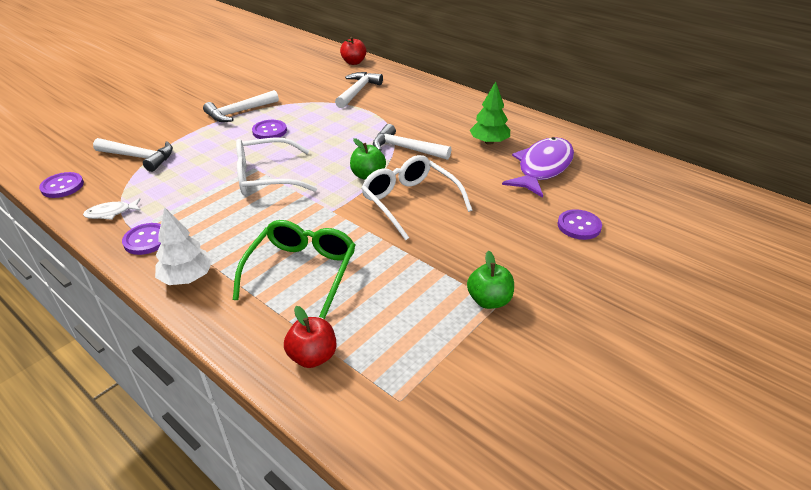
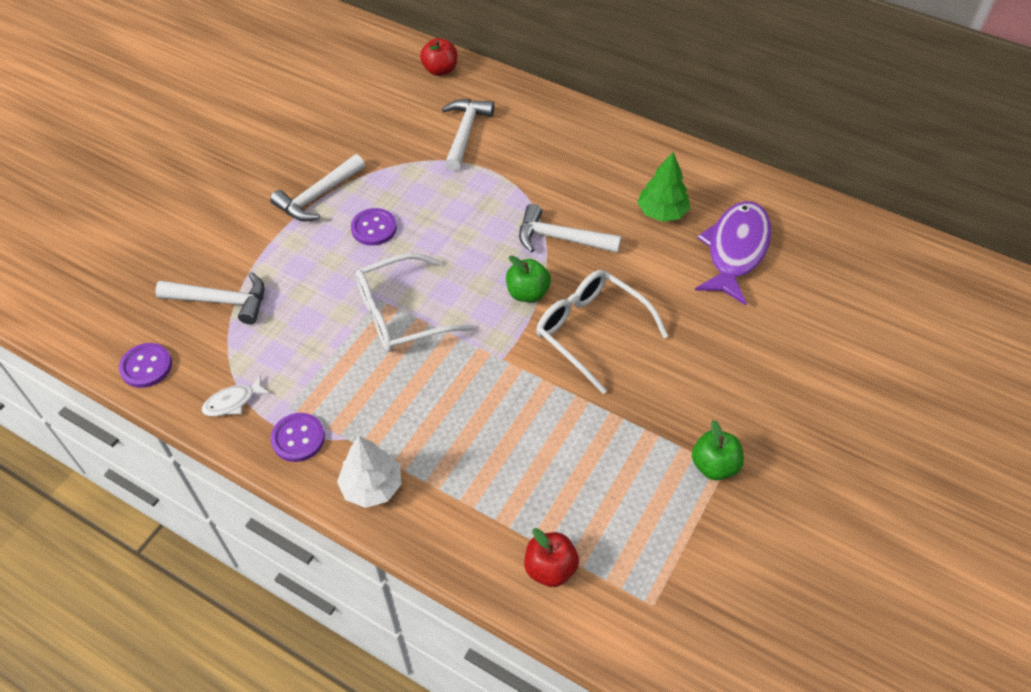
camera: 10 degrees left, 15 degrees up
(301, 271) = (499, 457): green glasses -> none
(579, 226) = (792, 341): purple button -> none

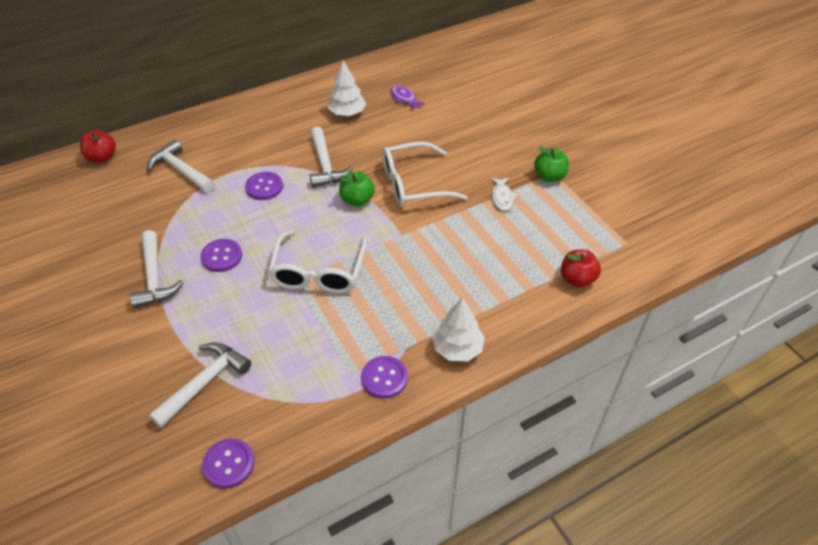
camera: 60 degrees left, 5 degrees down
(233, 402) = (317, 410): white fish -> white fish (502, 197)
(489, 207) = (264, 187): none -> purple button
(560, 238) = (325, 165): white hammer -> white hammer turned 60 degrees counterclockwise
(662, 212) = (347, 113): green tree -> white tree
(735, 250) = (404, 98): purple fish -> purple fish, size x0.45

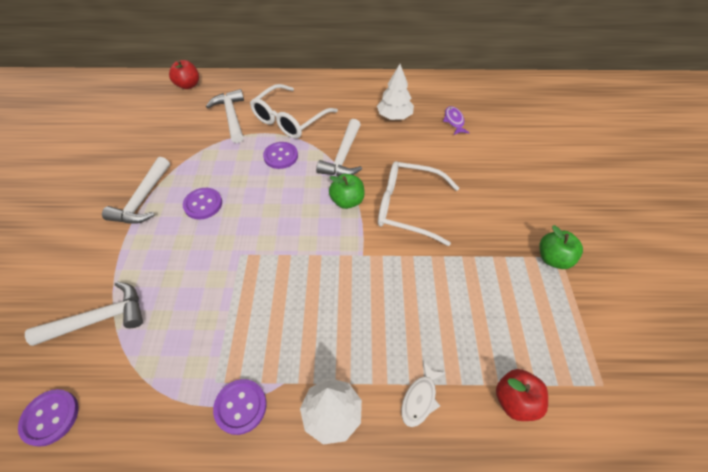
camera: 30 degrees right, 5 degrees up
(318, 272) = (265, 257): white glasses -> white glasses (289, 120)
(502, 197) = (487, 260): white fish -> white fish (420, 398)

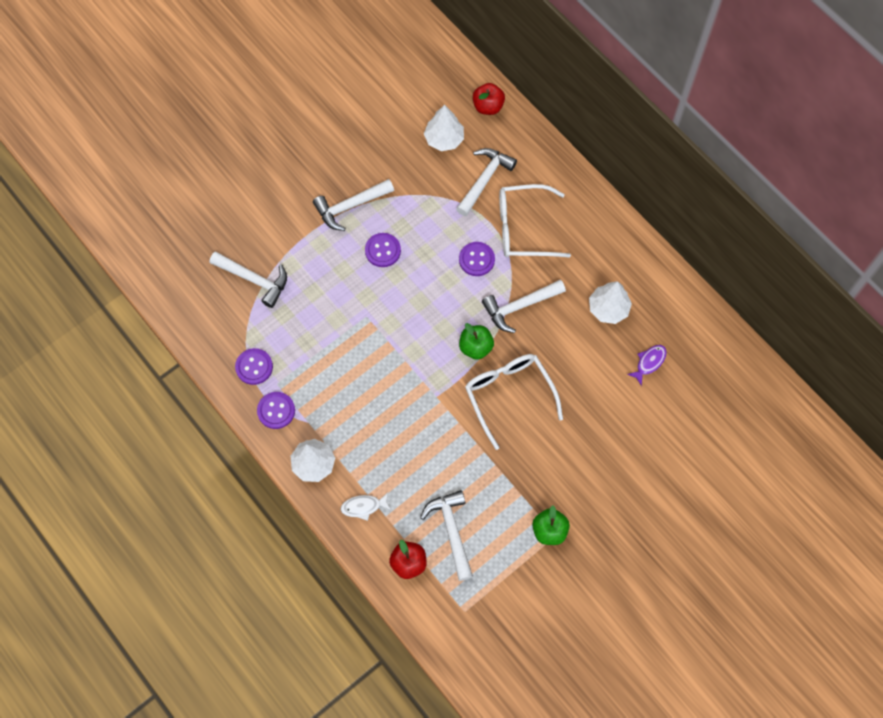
camera: 50 degrees right, 15 degrees up
(50, 417) = (189, 318): purple button -> purple button (254, 367)
(176, 117) = (444, 139): none -> white tree
(504, 334) = (451, 531): none -> white hammer

